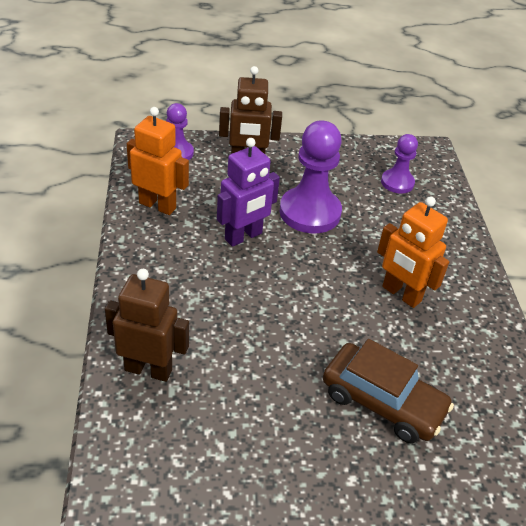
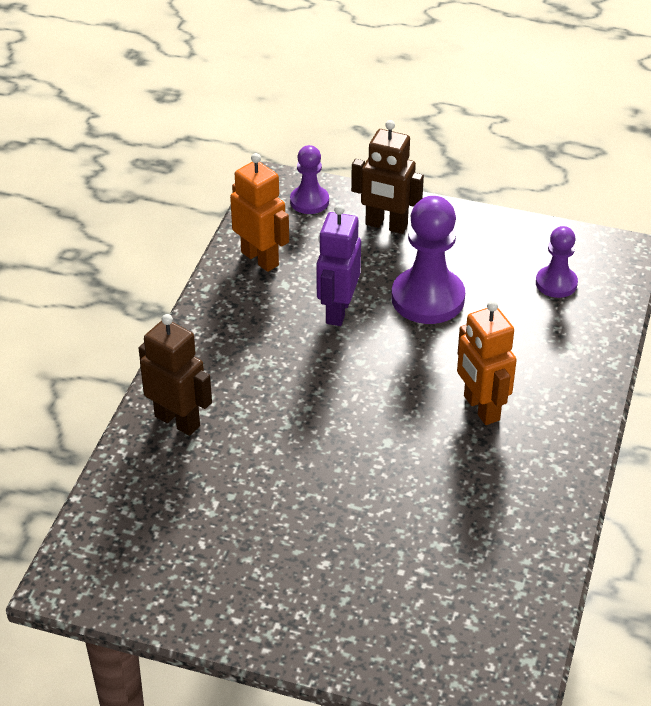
camera: 25 degrees right, 0 degrees up
(243, 236) = (337, 311): purple robot -> purple robot turned 120 degrees clockwise
(382, 402) = (395, 506): brown car -> none

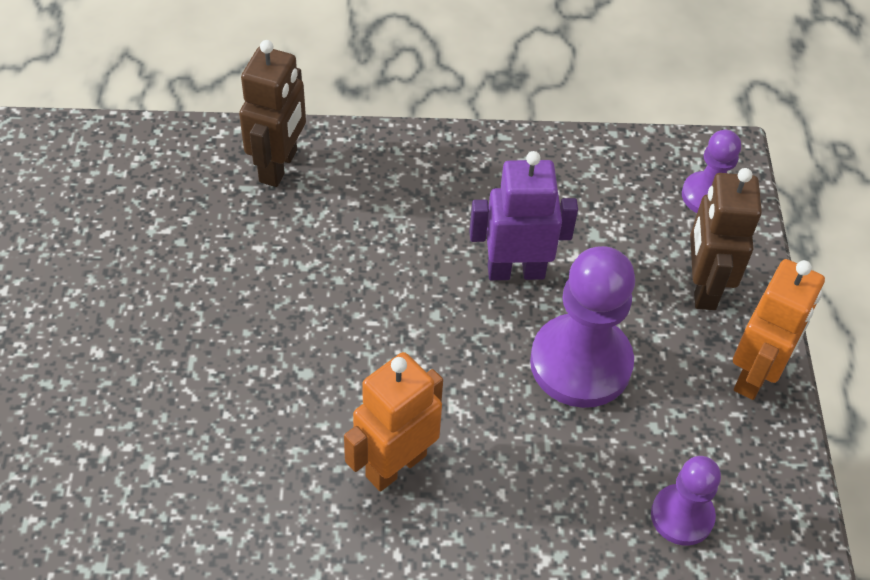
camera: 70 degrees right, 10 degrees up
(260, 258) = (576, 173): orange robot -> orange robot (755, 375)

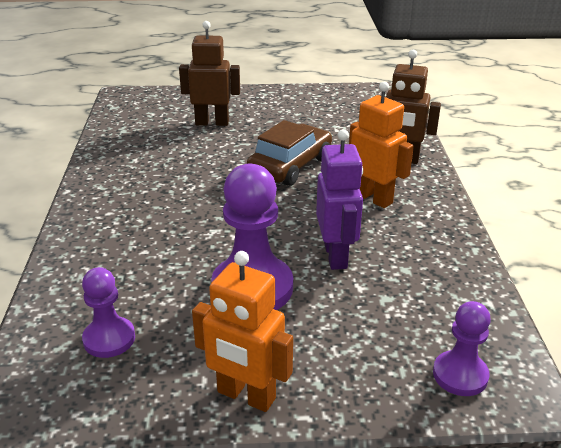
camera: 90 degrees right, 20 degrees down
(280, 302) = (290, 165): none -> brown car
(395, 465) = (170, 209): orange robot -> orange robot (373, 198)
(703, 287) = (343, 365): brown robot -> brown robot (212, 123)

